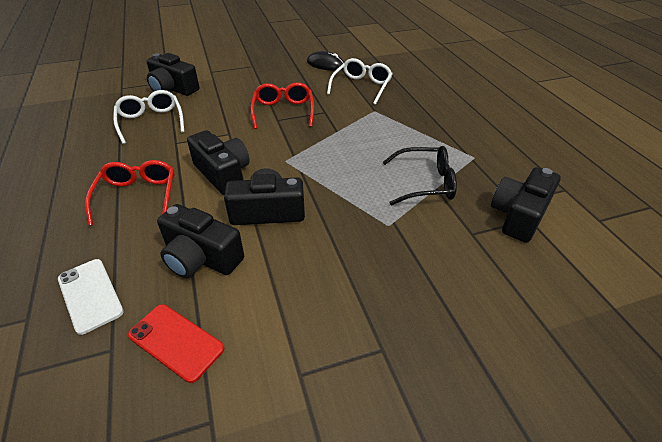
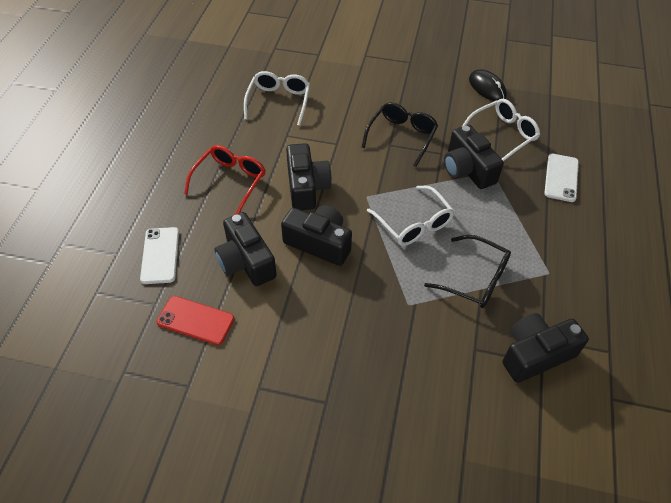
camera: 30 degrees right, 10 degrees up
(173, 89) = (318, 66): black camera -> black camera (467, 169)
(176, 341) = (196, 320): red phone -> red phone turned 45 degrees counterclockwise
(283, 111) = (402, 136): red glasses -> black glasses
(342, 165) = (414, 224): none -> white glasses
(426, 98) = (561, 178): none -> white phone

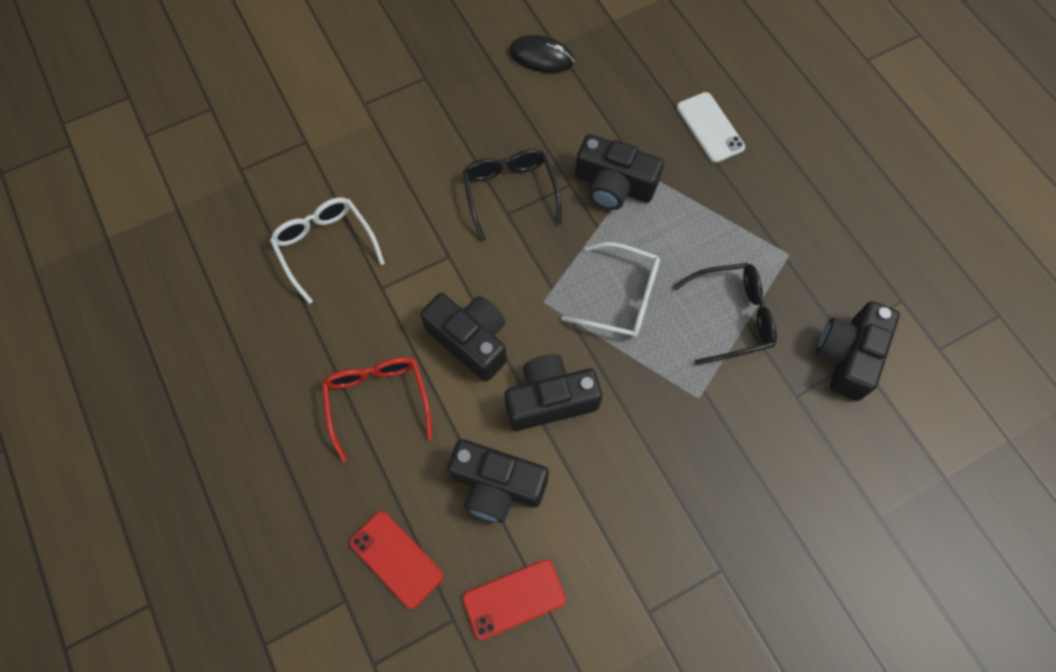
camera: 40 degrees left, 15 degrees up
(160, 255) = (396, 559): white phone -> red phone
(503, 134) = (610, 112): white glasses -> none

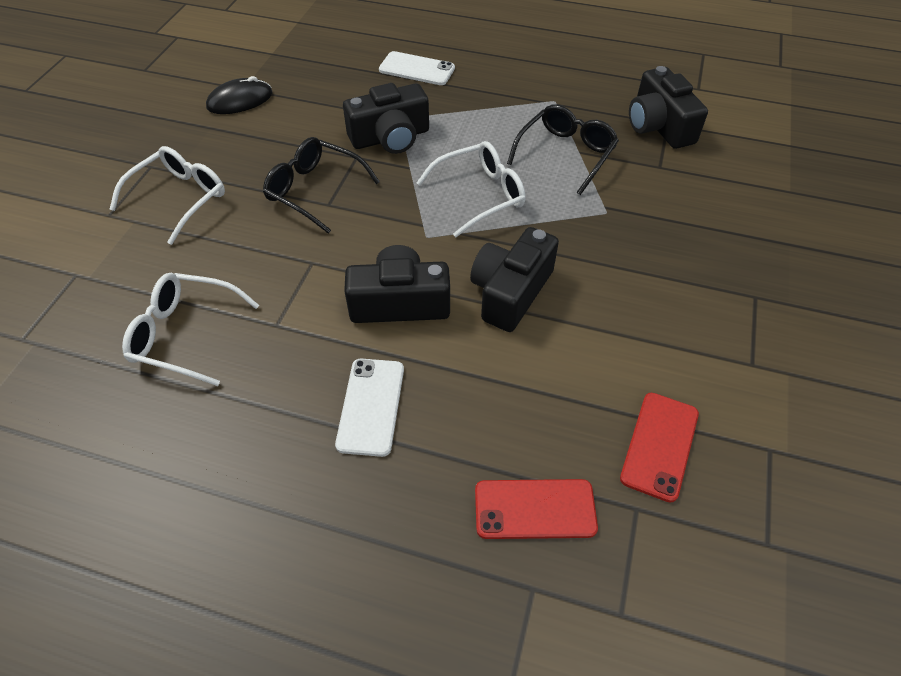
camera: 45 degrees left, 15 degrees down
(377, 400) = (371, 406): red glasses -> white phone
(418, 125) = (180, 198): none -> white glasses
(496, 485) = (545, 381): black camera -> none

